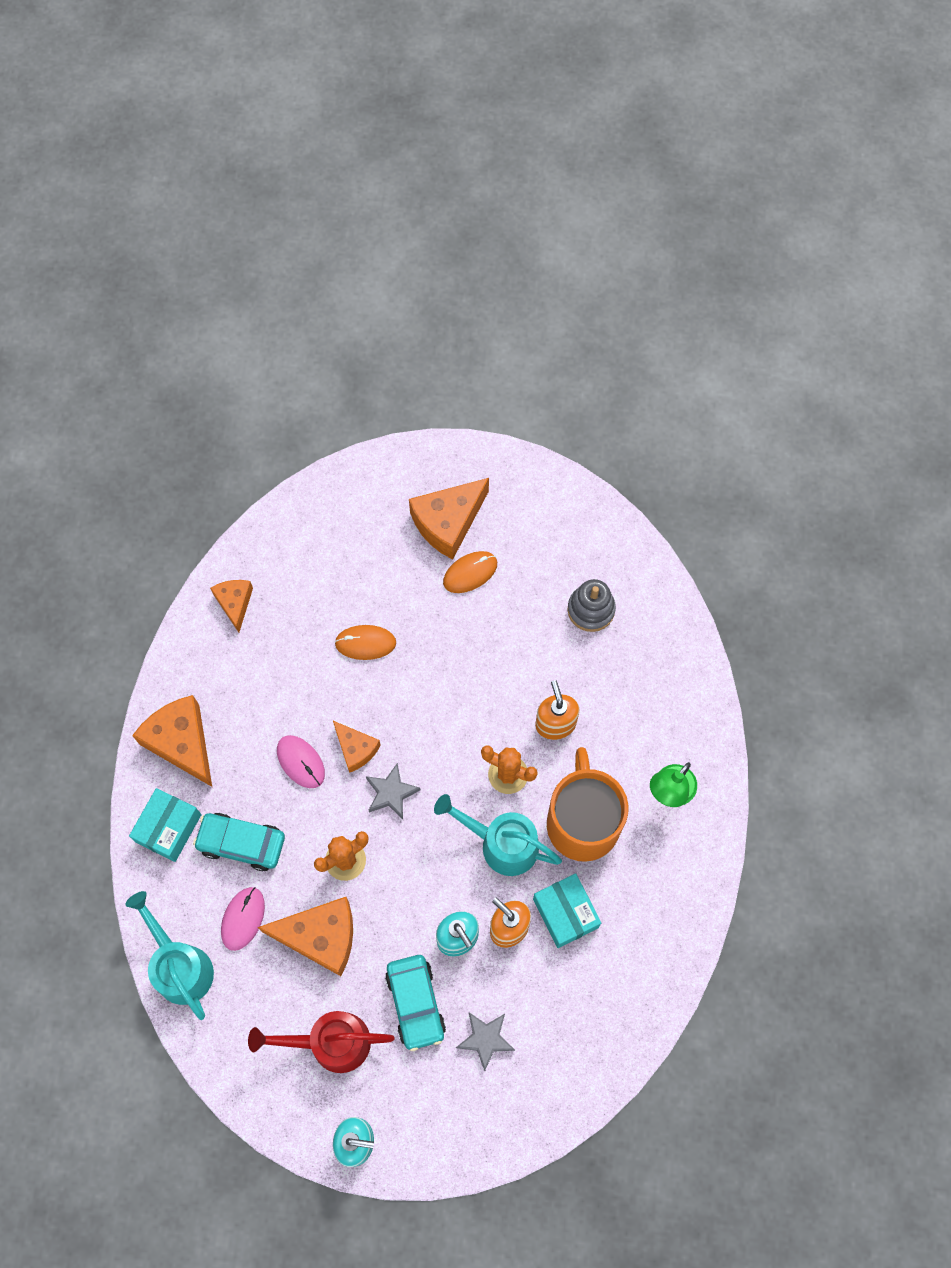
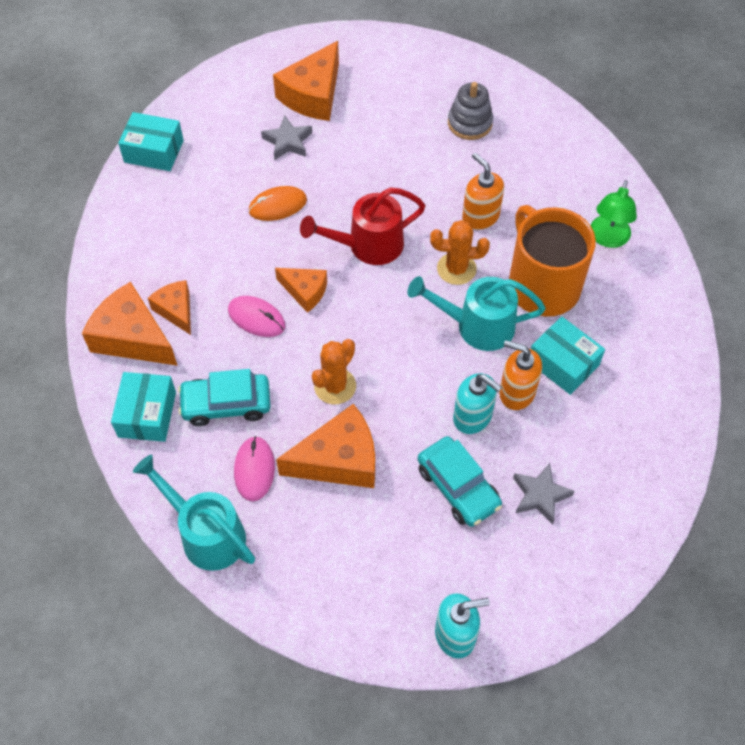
camera: 20 degrees left, 10 degrees down
(235, 603) = (140, 210): orange cheese -> orange cheese (176, 310)
(270, 539) = (154, 151): none -> turquoise box
(330, 1042) = (389, 551): red watering can -> red watering can (367, 246)
(391, 793) = (354, 317): grey star -> grey star (288, 142)
(470, 573) = (350, 126): orange mouse -> none

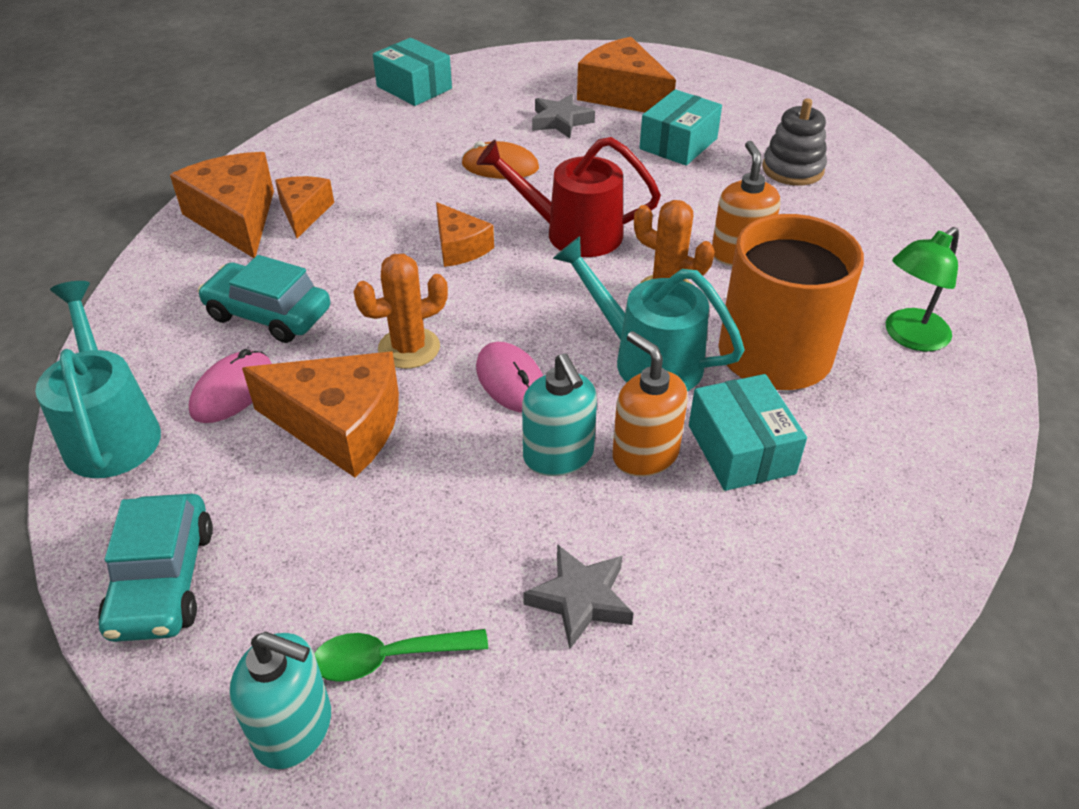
camera: 30 degrees right, 15 degrees down
(147, 414) = (177, 288): turquoise box -> turquoise box (678, 144)
(256, 318) = (382, 250): pink mouse -> pink mouse (511, 381)
(313, 95) = (623, 95): orange cheese -> orange cheese turned 75 degrees clockwise
(458, 487) = (468, 530): turquoise car -> turquoise car (163, 580)
(471, 576) = (388, 658): none -> green spoon

